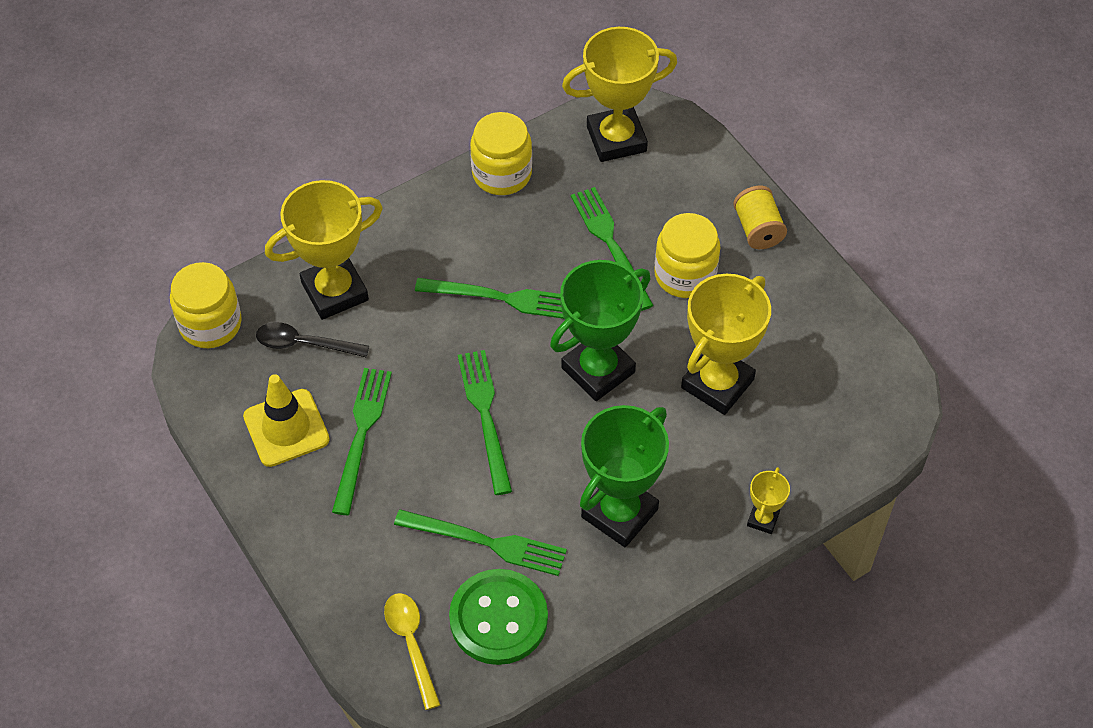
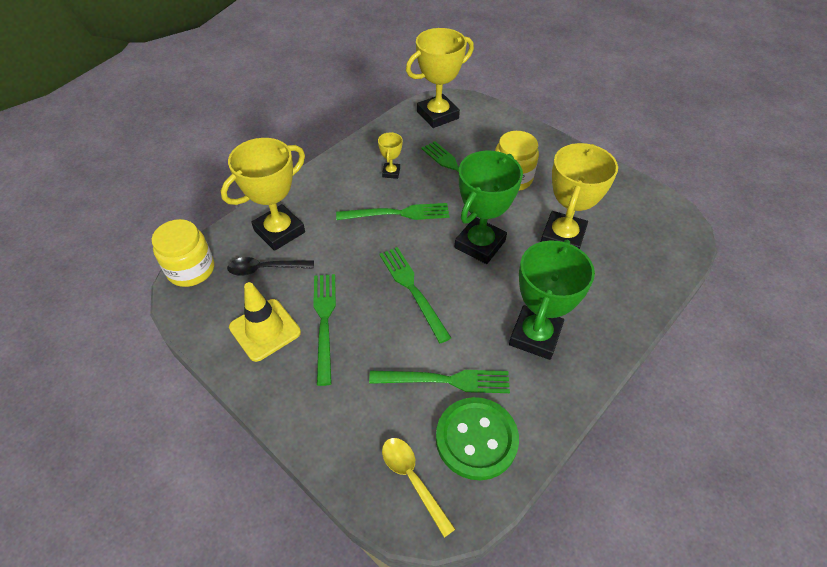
camera: 15 degrees left, 5 degrees down
(502, 174) = (373, 144): yellow jar -> none
(758, 229) = (545, 146): yellow spool -> none
(763, 519) = (636, 317): yellow trophy -> yellow trophy (391, 172)

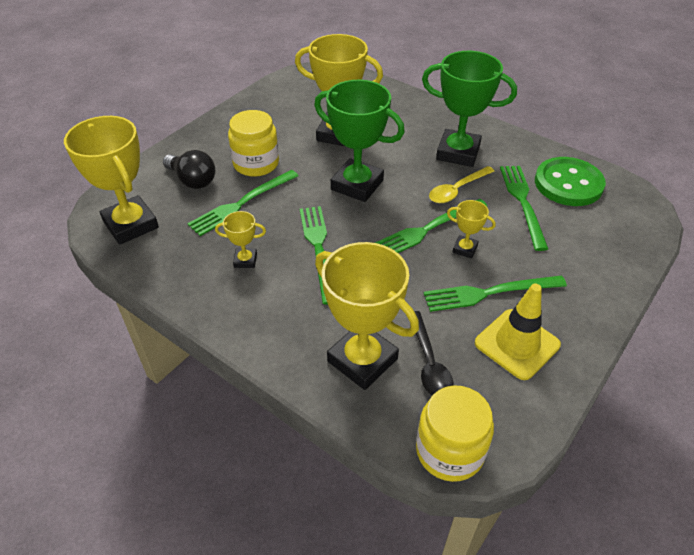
camera: 95 degrees left, 5 degrees down
(382, 314) = (465, 249): none -> yellow trophy
(412, 479) = (620, 217): yellow spoon -> yellow spoon (457, 190)
(488, 142) = (192, 180): none -> black light bulb

